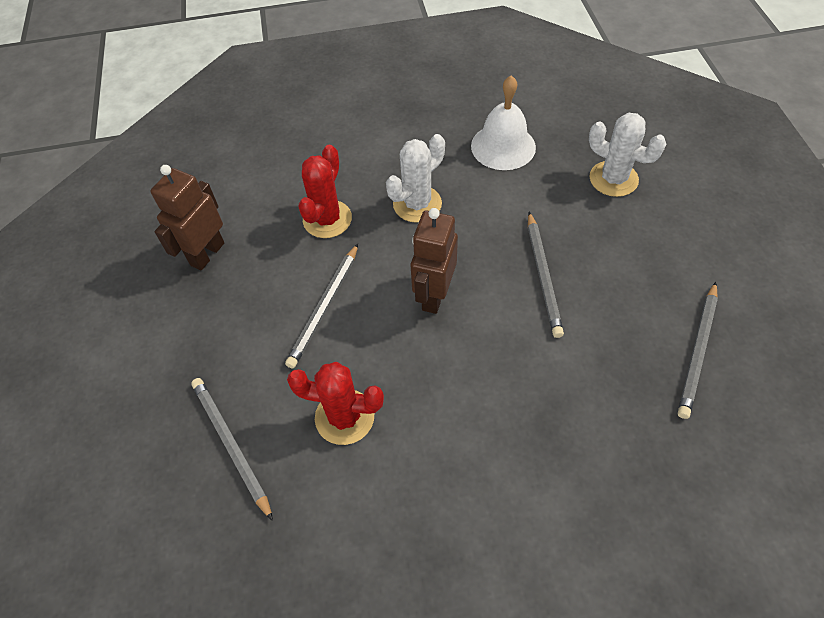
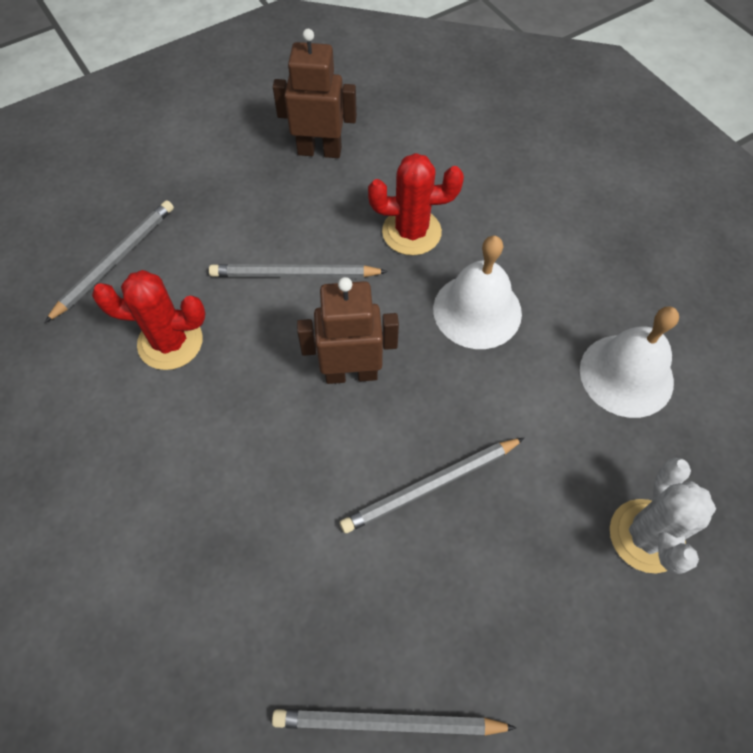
camera: 65 degrees right, 5 degrees up
(344, 417) = (170, 342): red cactus -> red cactus turned 75 degrees counterclockwise
(417, 204) = (477, 310): white cactus -> white bell

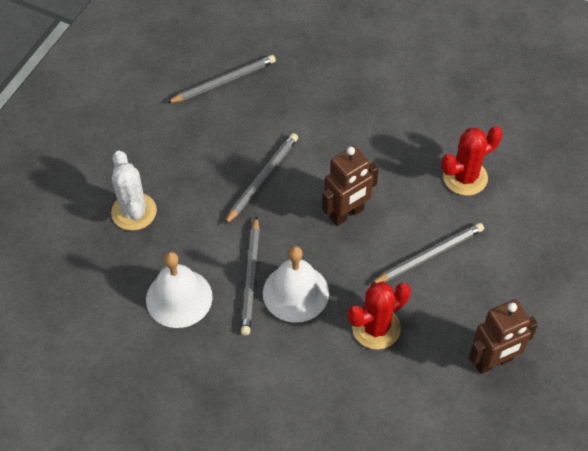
camera: 150 degrees right, 5 degrees down
(115, 261) = (547, 205): grey pencil -> grey pencil (251, 278)

